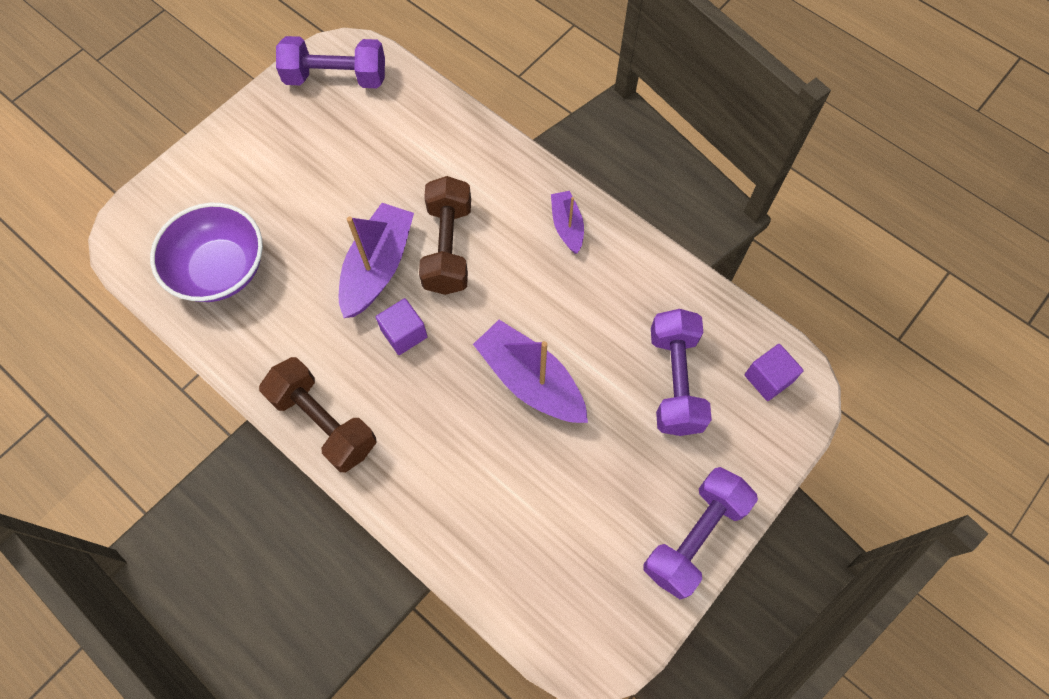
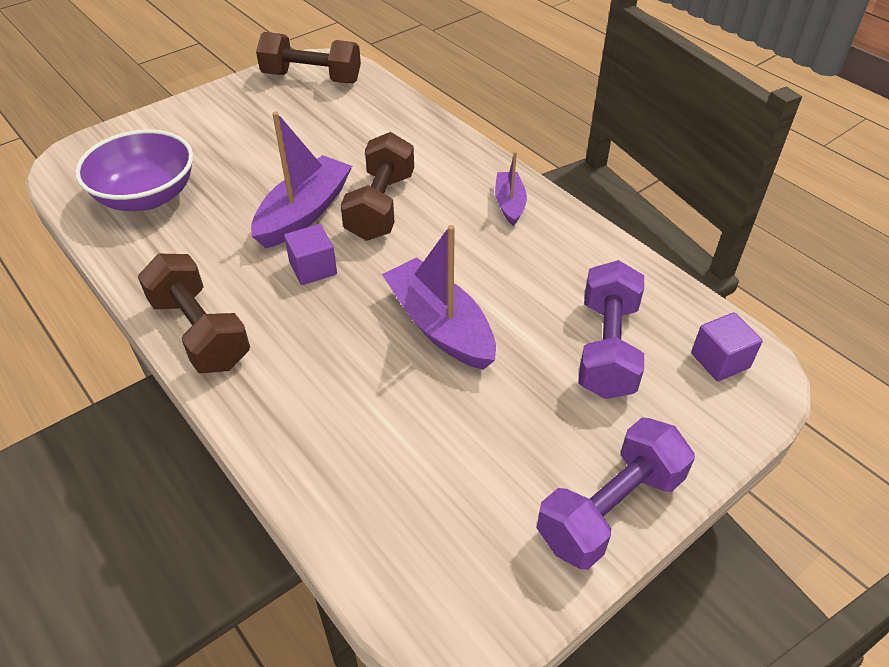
camera: 10 degrees right, 20 degrees down
(336, 78) = (311, 78): purple dumbbell -> brown dumbbell

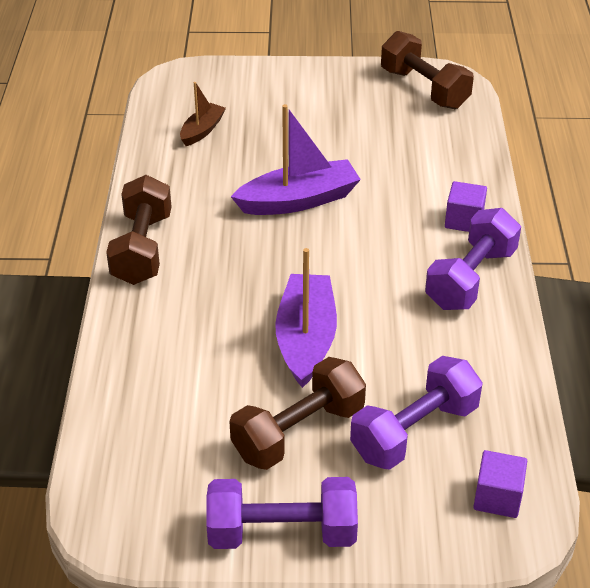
camera: 40 degrees right, 5 degrees down
(146, 196) = (202, 130): purple bowl -> brown boat
(313, 268) = (261, 246): purple cube -> purple cube (464, 220)
(381, 206) = (362, 225): brown dumbbell -> brown dumbbell (298, 432)
(509, 204) = (470, 278): purple boat -> purple dumbbell

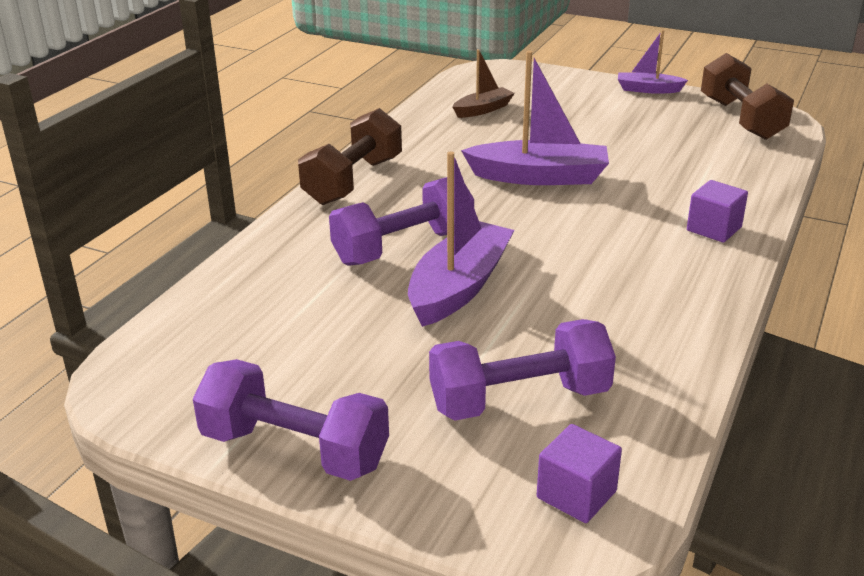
camera: 25 degrees right, 10 degrees down
(298, 432) = (387, 364): brown dumbbell -> none
(331, 70) = (648, 89): none -> purple boat
(470, 278) = (687, 279): purple dumbbell -> purple dumbbell (403, 247)

